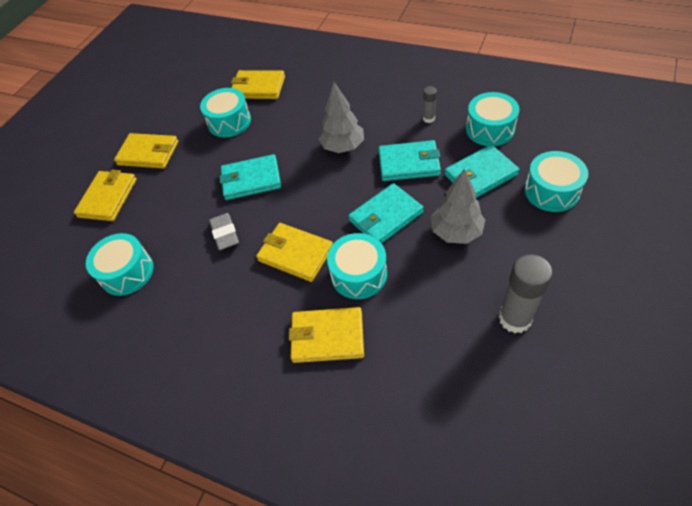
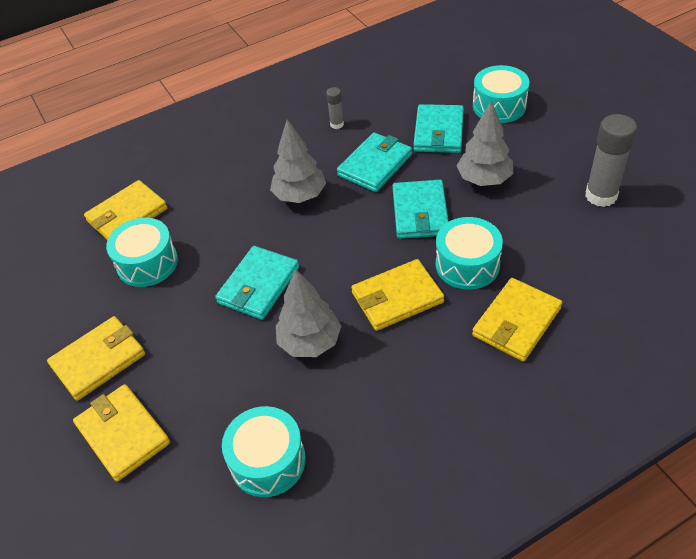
camera: 55 degrees left, 5 degrees down
(225, 234) = (310, 342): grey eraser -> grey tree
(490, 129) = (395, 98): turquoise drum -> none

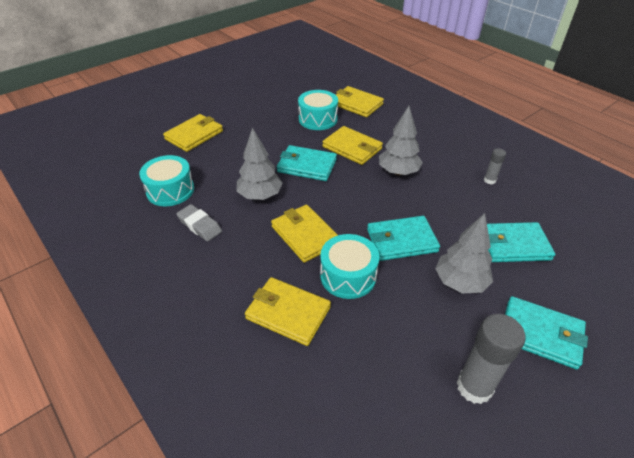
camera: 75 degrees right, 5 degrees down
(98, 360) = (243, 117): yellow wallet -> yellow wallet (352, 148)
(357, 416) = (199, 225): none -> grey eraser
(375, 165) = (449, 208): turquoise wallet -> turquoise wallet (541, 334)
(499, 106) = (580, 289): turquoise drum -> none

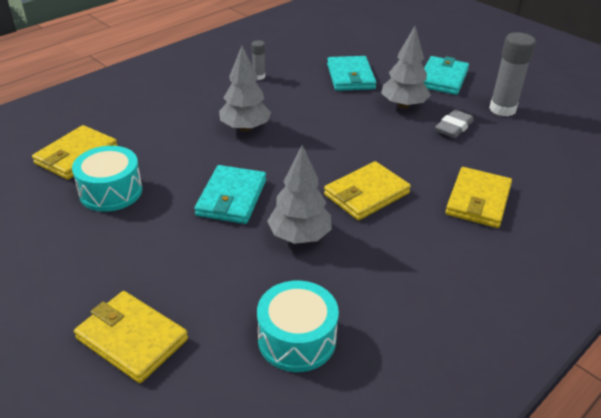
camera: 95 degrees left, 5 degrees down
(199, 225) = (369, 289): grey eraser -> grey eraser (453, 128)
(348, 276) = (417, 164): turquoise drum -> none
(352, 148) = (192, 160): yellow wallet -> none
(401, 241) = (359, 131): turquoise wallet -> none

